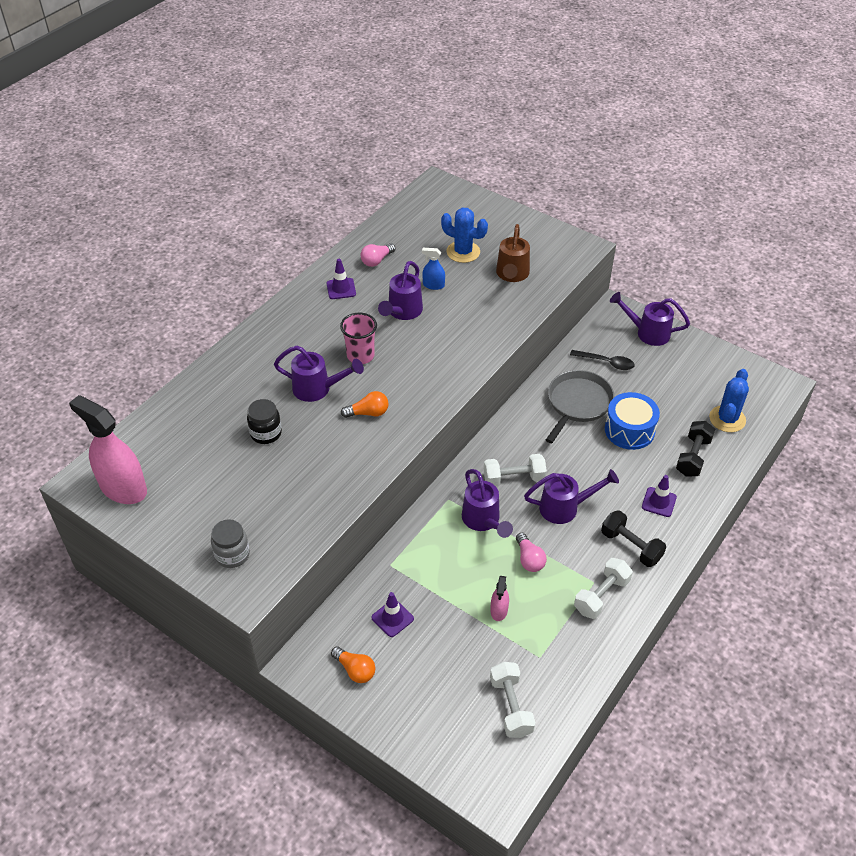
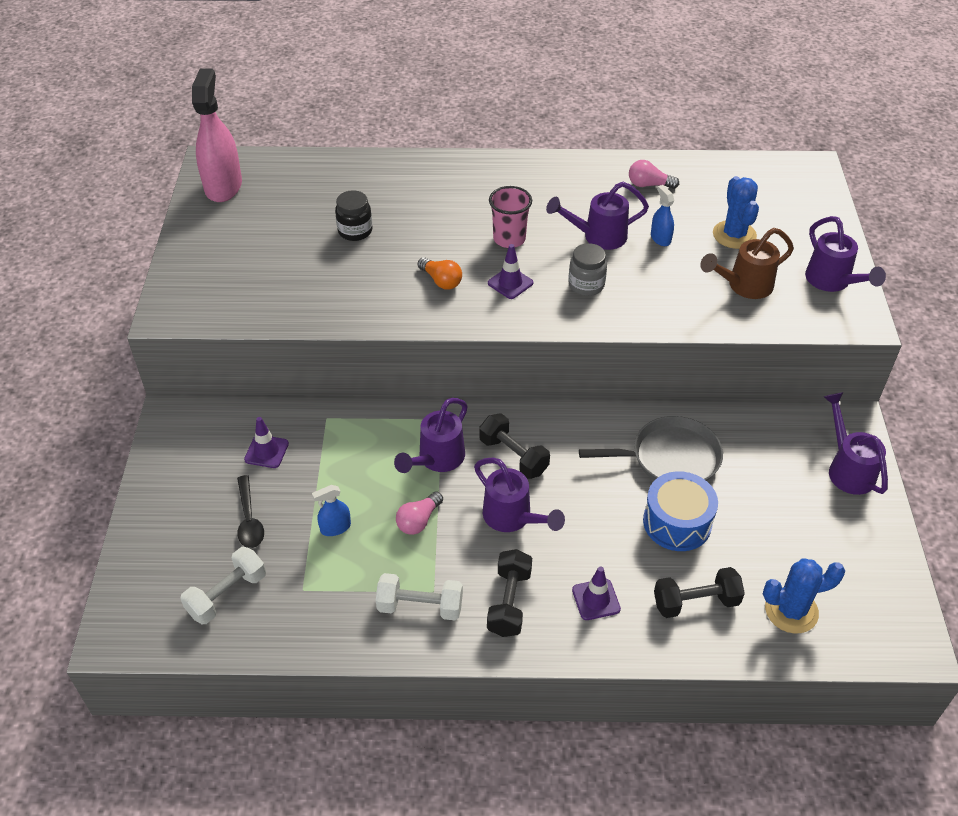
camera: 55 degrees right, 0 degrees up
(232, 555) = (202, 283): grey jar -> grey jar (586, 285)
(318, 389) = (439, 234): purple watering can -> purple watering can (832, 282)
(341, 289) = (583, 182): purple traffic cone -> purple traffic cone (510, 283)
(355, 670) = (191, 455): orange light bulb -> none
(499, 610) = (335, 528): pink spray bottle -> blue spray bottle
(514, 478) = (513, 456): white dumbbell -> black dumbbell
(606, 362) = (758, 453): black spoon -> black spoon (249, 519)

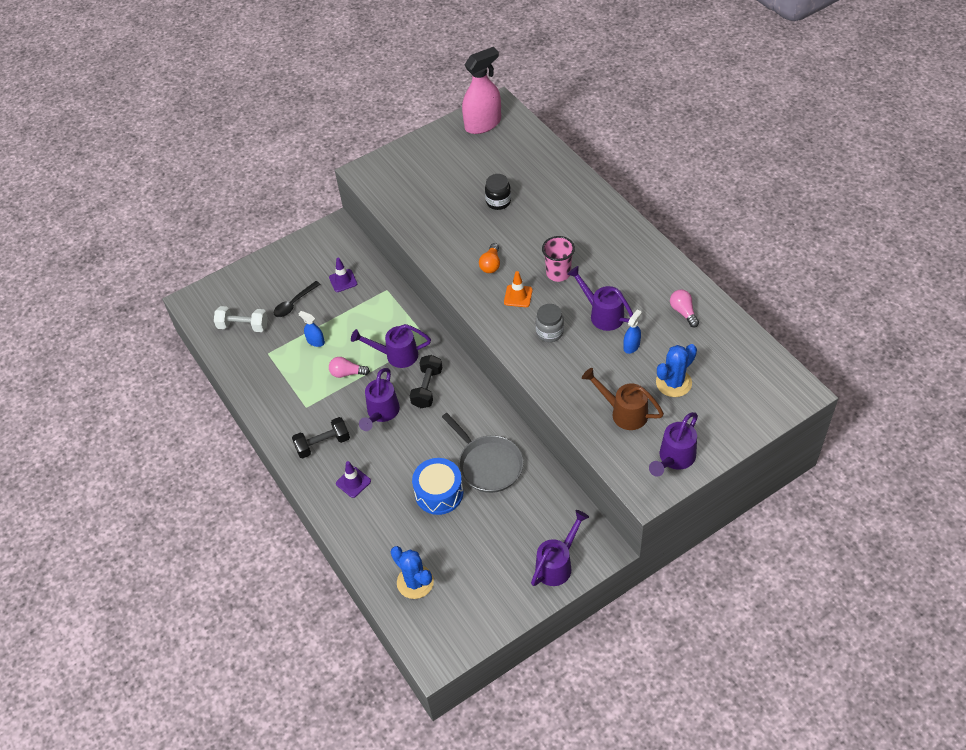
camera: 60 degrees right, 5 degrees up
(420, 606) = (292, 407): white dumbbell -> none
(510, 283) = (518, 296): purple traffic cone -> orange traffic cone
(695, 602) = (386, 531): black dumbbell -> none

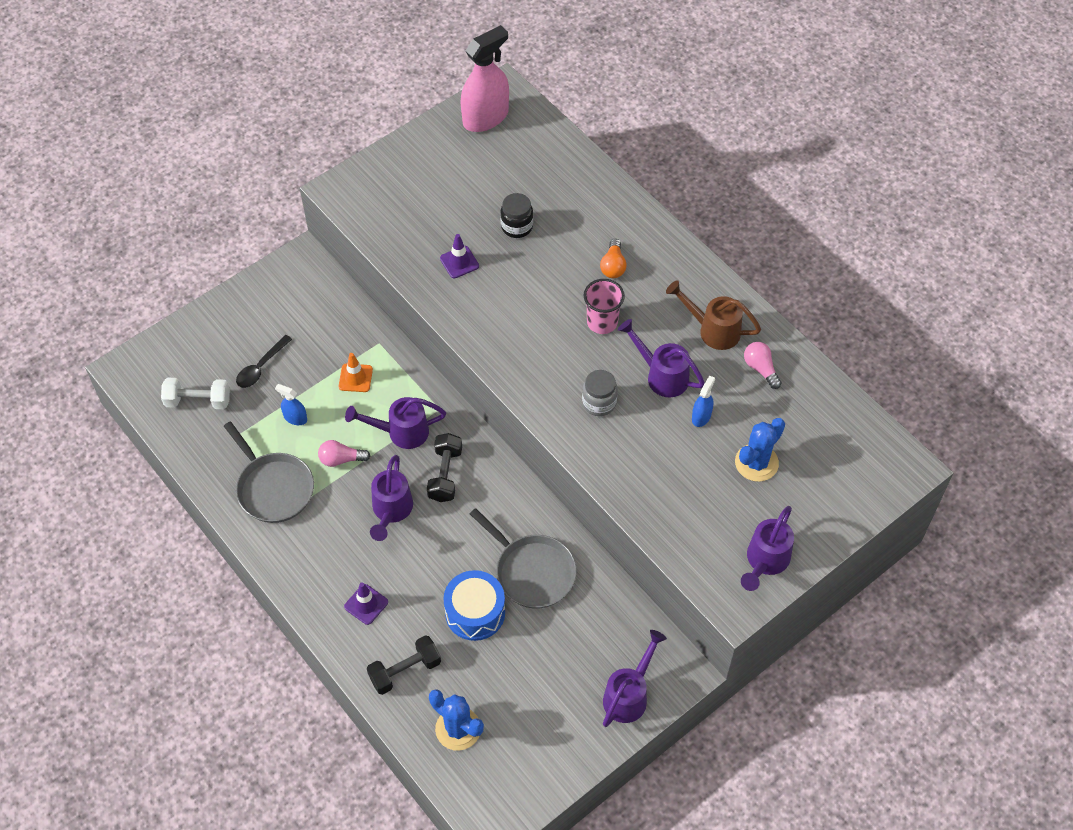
camera: 10 degrees left, 5 degrees up
(292, 392) = (273, 488): none -> grey pan
(323, 444) = (321, 556): black dumbbell -> black dumbbell (405, 671)
(343, 280) = (321, 333): purple traffic cone -> purple traffic cone (459, 262)
(491, 264) = (516, 313): orange light bulb -> orange light bulb (613, 266)
(518, 296) = (555, 355): orange traffic cone -> orange traffic cone (355, 378)
(623, 412) = (699, 504): brown watering can -> brown watering can (712, 330)

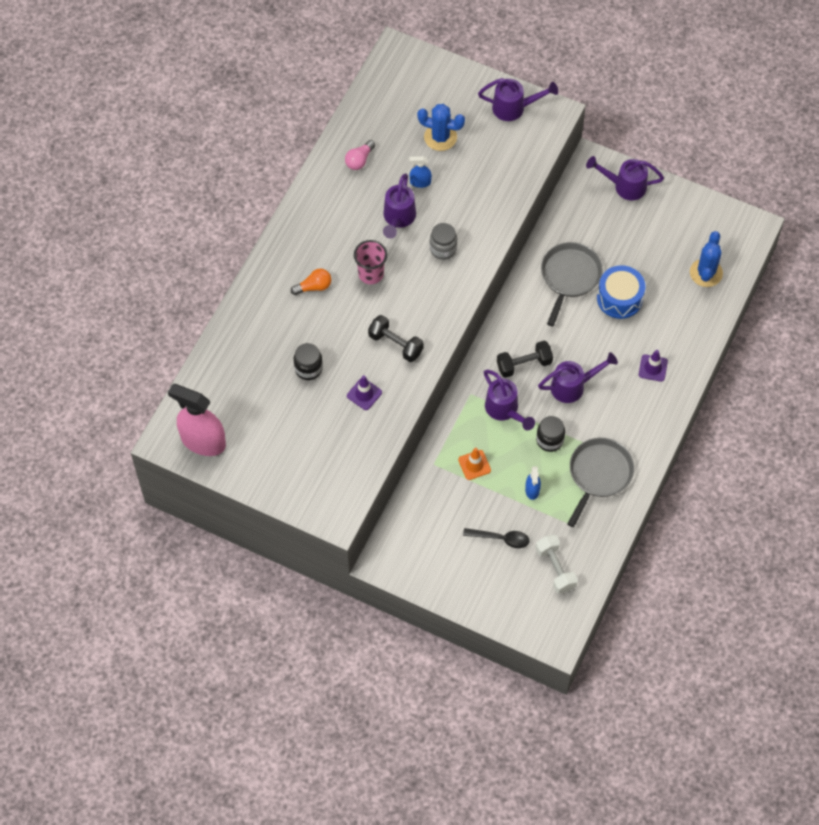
camera: 115 degrees left, 5 degrees up
(341, 459) = (549, 440): pink light bulb -> black jar
(405, 671) = (685, 322): black dumbbell -> black dumbbell (395, 344)
(712, 330) = (340, 201): brown watering can -> none

